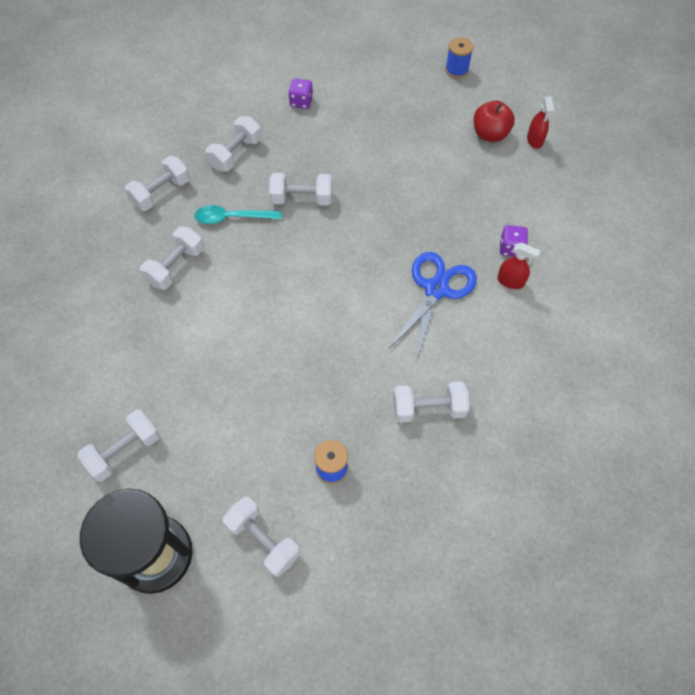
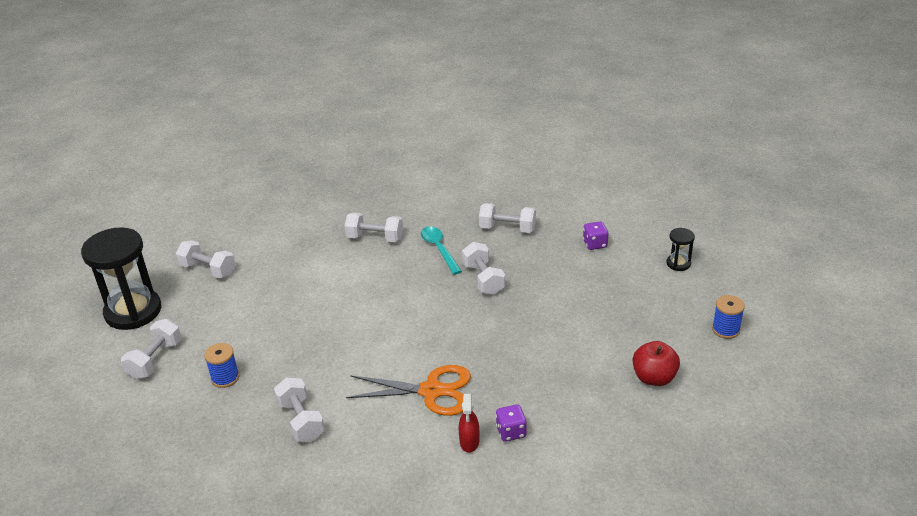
camera: 70 degrees right, 25 degrees down
(161, 193) = (441, 207): white dumbbell -> none
(362, 61) = (678, 263): none -> black hourglass
(436, 289) = (431, 391): blue scissors -> orange scissors
(534, 140) = (673, 415): red spray bottle -> none

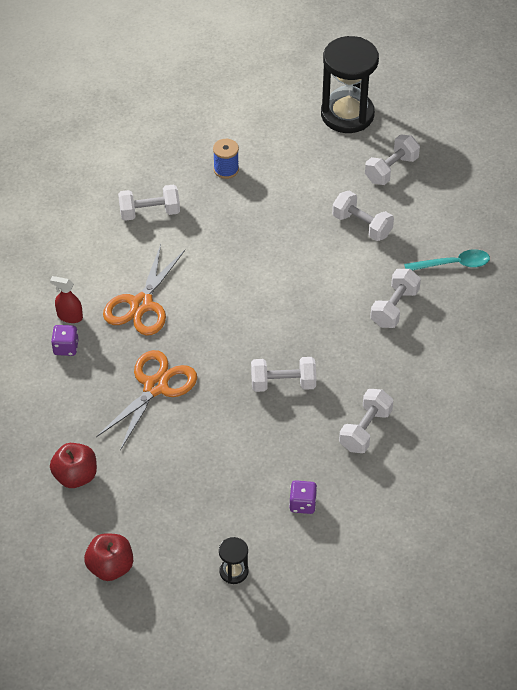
camera: 105 degrees right, 15 degrees up
(155, 360) = (271, 127): white dumbbell -> white dumbbell (362, 225)
(439, 249) = (351, 358): turquoise spoon -> turquoise spoon (453, 264)
(526, 354) = (155, 387): none -> orange scissors
(725, 329) = (110, 567): blue spool -> red apple

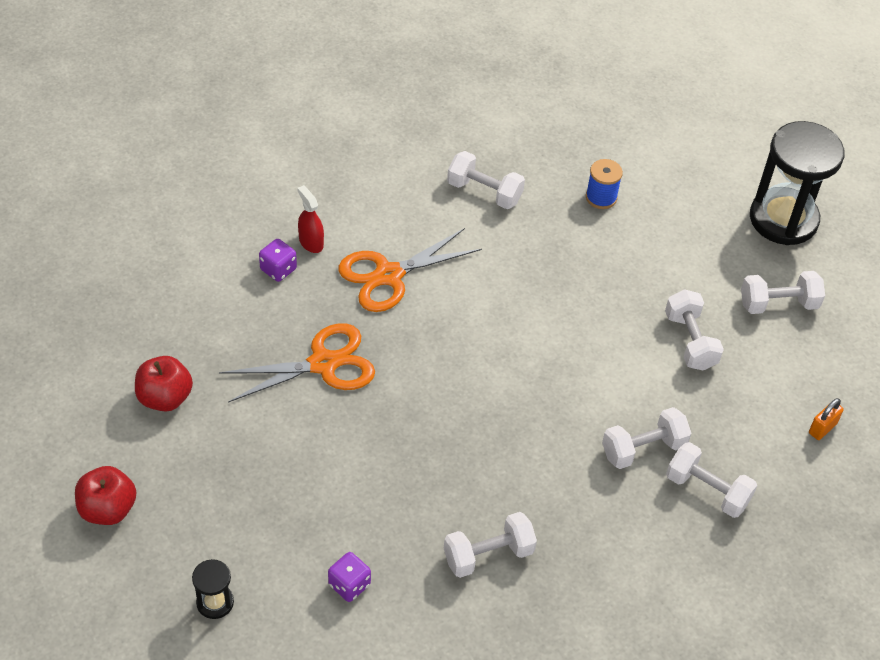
camera: 35 degrees right, 0 degrees up
(283, 383) = (450, 447): white dumbbell -> white dumbbell (707, 490)
(453, 264) = (752, 446): turquoise spoon -> none
(481, 228) = (822, 428): none -> orange padlock

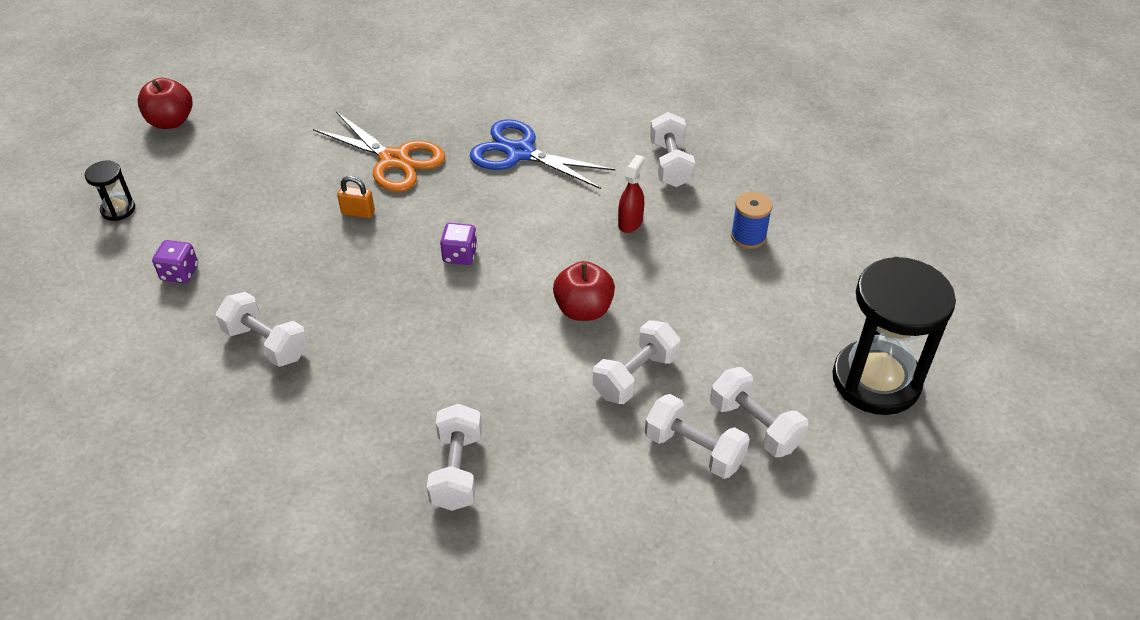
camera: 60 degrees right, 5 degrees down
(165, 398) = (294, 100): red apple -> red apple (583, 309)
(278, 269) = (468, 96): purple dice -> purple dice (460, 255)
(311, 242) = (512, 99): red spray bottle -> red spray bottle (630, 222)
(389, 275) = (520, 153): orange scissors -> blue scissors
(643, 449) = (469, 398): white dumbbell -> white dumbbell (694, 449)
(822, 428) = (620, 536): orange padlock -> orange padlock (358, 212)

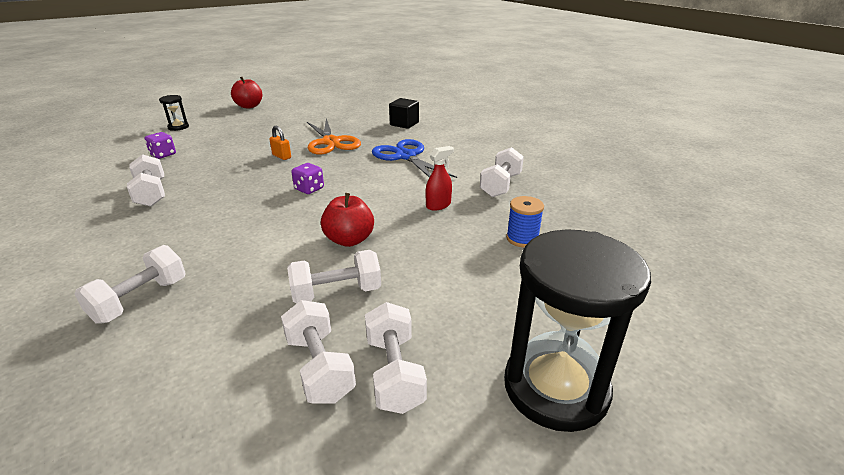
camera: 30 degrees right, 15 degrees down
(456, 85) = (404, 124): none -> black cube

